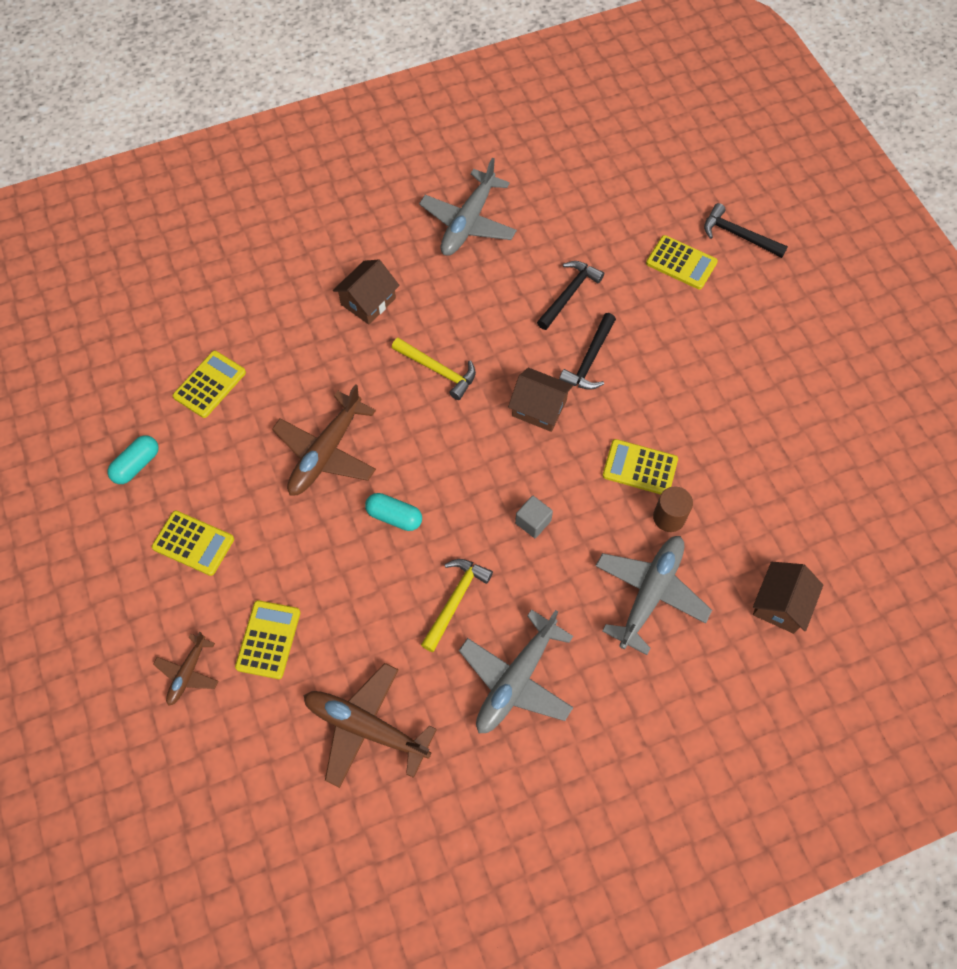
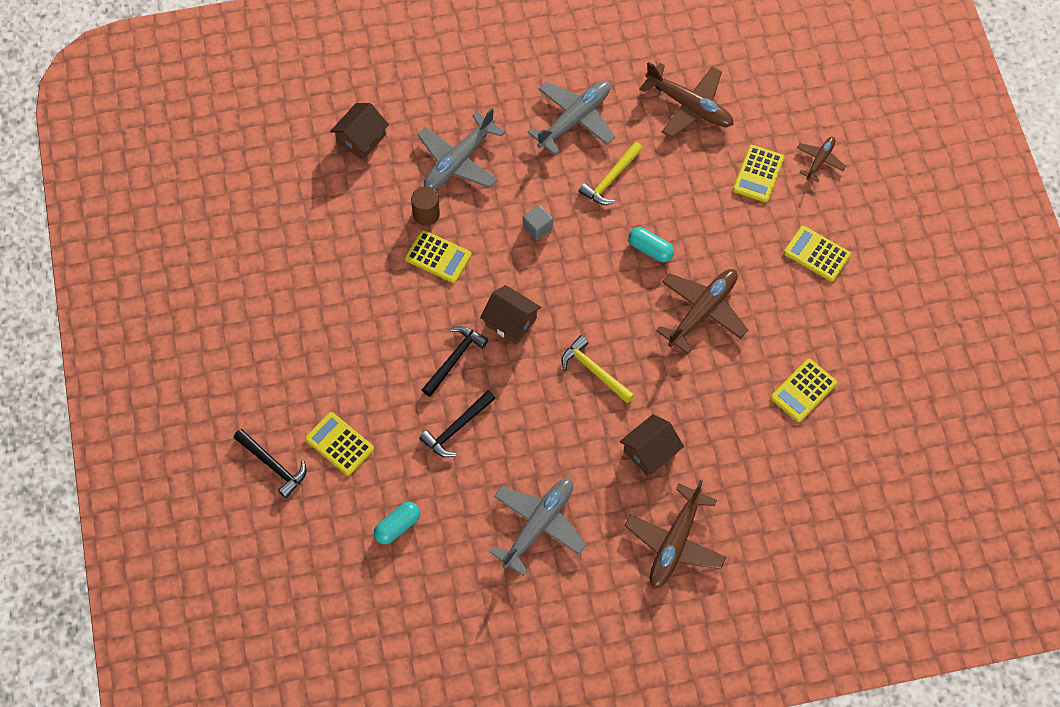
camera: 170 degrees left, 0 degrees up
(137, 465) = (866, 326): turquoise capsule -> turquoise capsule (397, 526)
(335, 227) = (675, 543): none -> brown plane

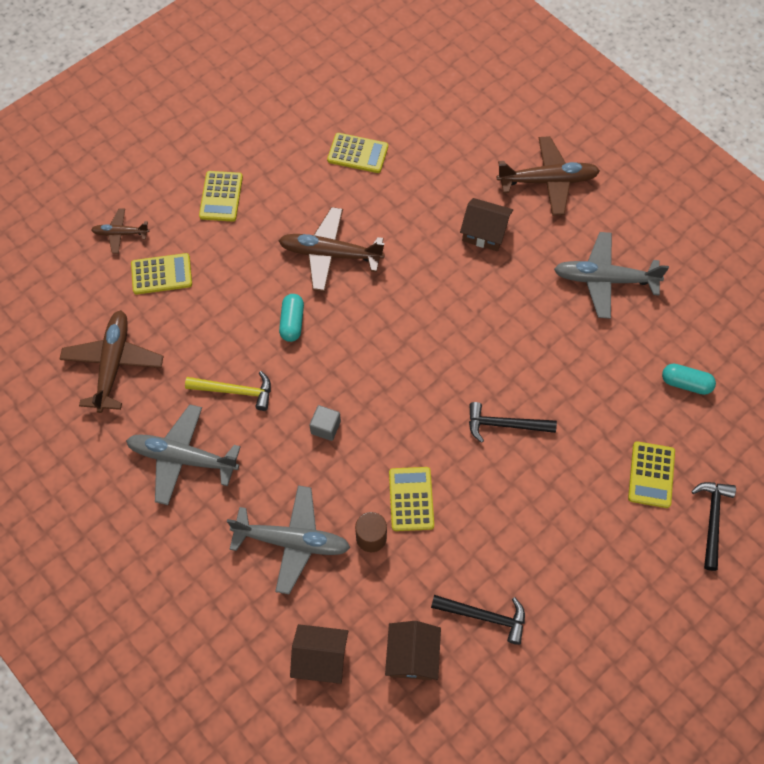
camera: 120 degrees left, 0 degrees up
(456, 428) = (567, 386): black hammer -> black hammer (484, 616)
(510, 321) = (437, 398): brown house -> brown house (412, 655)
(594, 371) = (440, 308): yellow hammer -> none

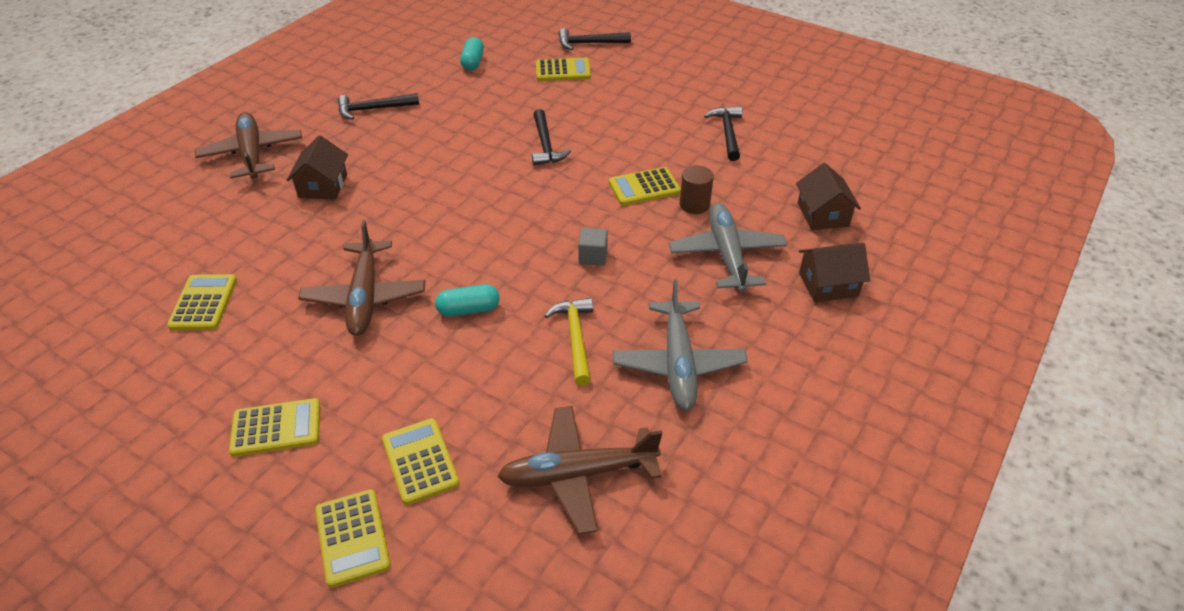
camera: 105 degrees left, 20 degrees down
(121, 233) = (352, 537): brown plane -> yellow calculator
(412, 655) = (784, 164): brown house -> brown house (828, 284)
(605, 280) = (373, 109): grey plane -> black hammer

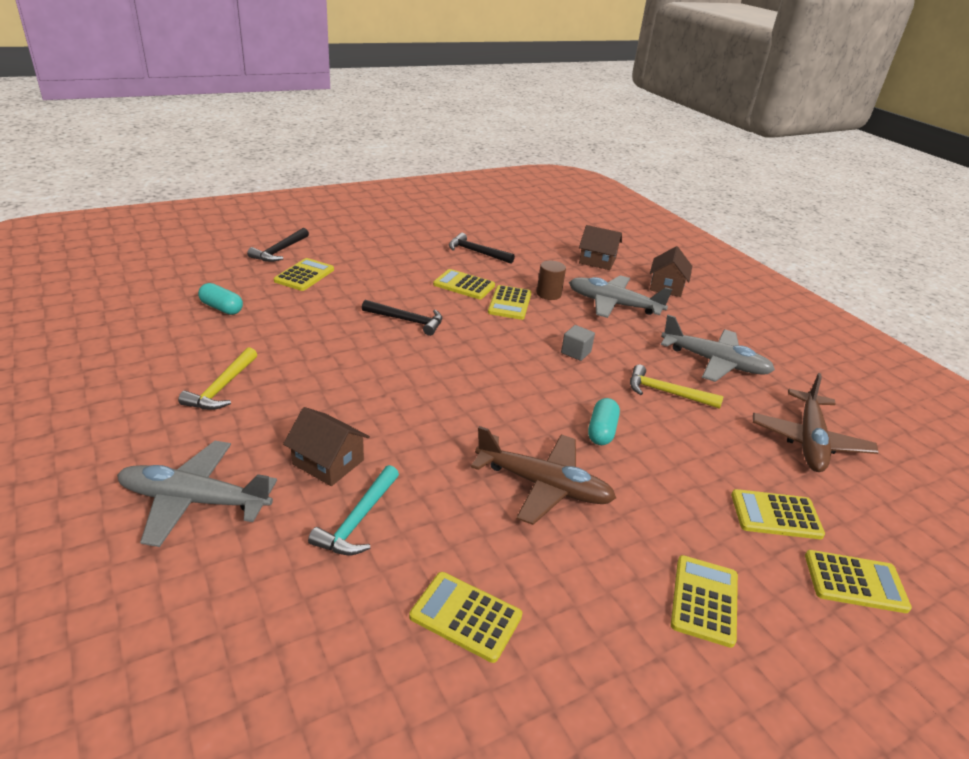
camera: 65 degrees left, 10 degrees down
(252, 154) = (195, 501): brown plane -> grey plane
(271, 222) = (358, 520): none -> turquoise hammer
(373, 109) = (222, 388): black hammer -> yellow hammer
(647, 150) = (464, 285): none -> yellow calculator

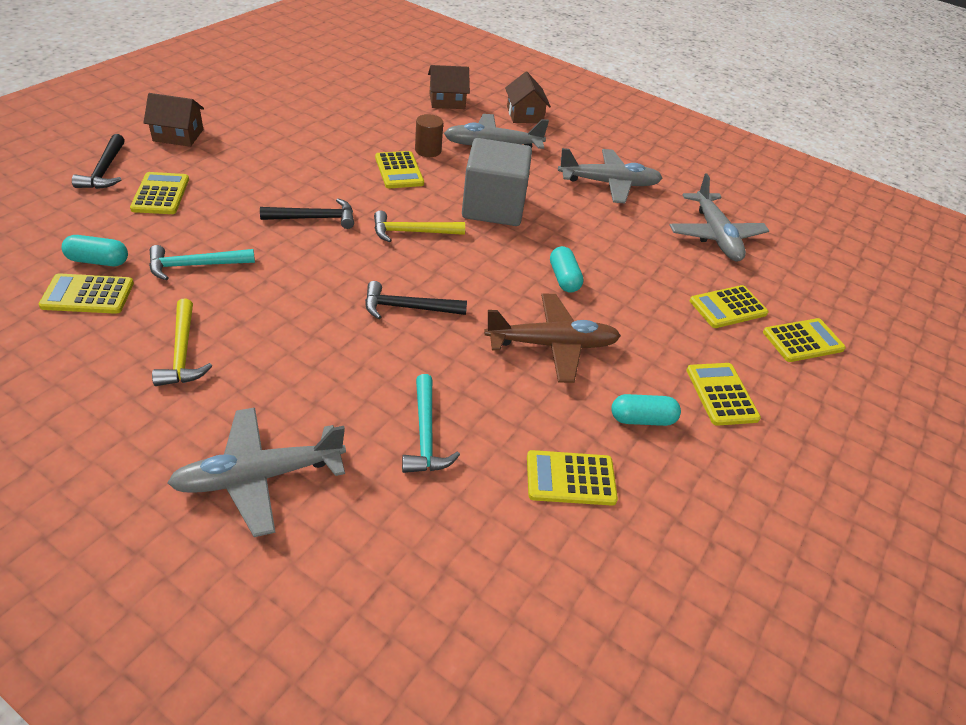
camera: 30 degrees left, 10 degrees up
(286, 329) = (195, 265): none -> turquoise hammer
(328, 462) = (355, 391): brown house -> brown house (178, 135)
(464, 285) = (340, 162): yellow calculator -> yellow calculator (88, 295)
(476, 252) = (325, 119): black hammer -> black hammer (408, 307)
(576, 352) = (493, 207): grey cube -> grey cube, size x2.49
(589, 590) = (642, 419): none -> turquoise capsule
(666, 392) = (590, 225): yellow hammer -> yellow hammer (412, 232)
(809, 440) = (715, 235): brown plane -> grey plane

